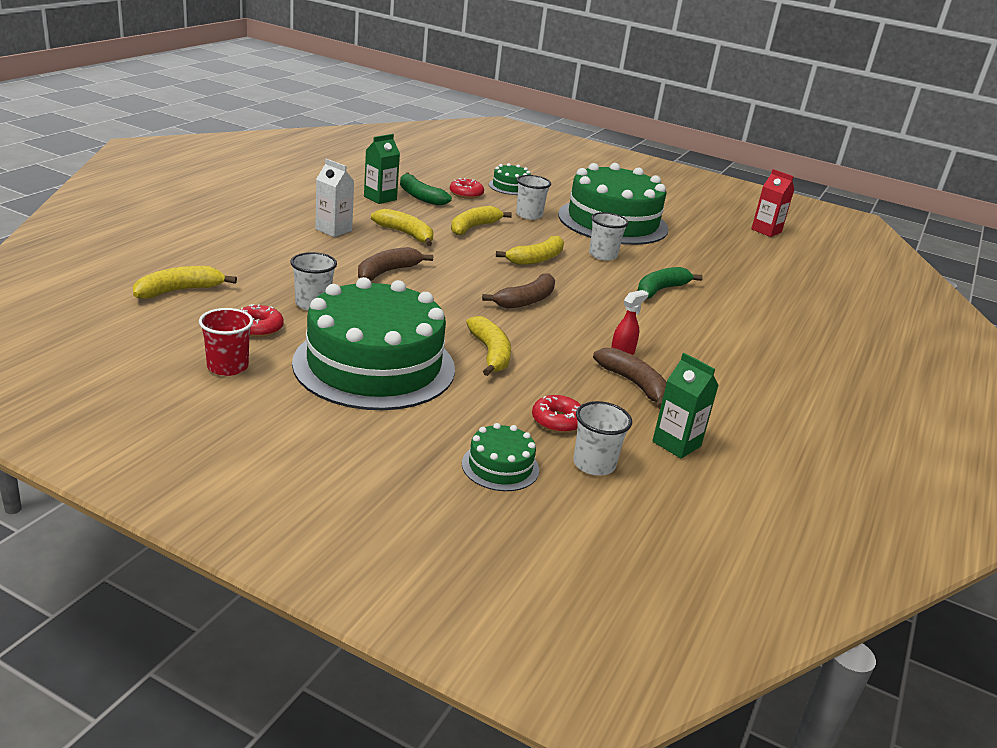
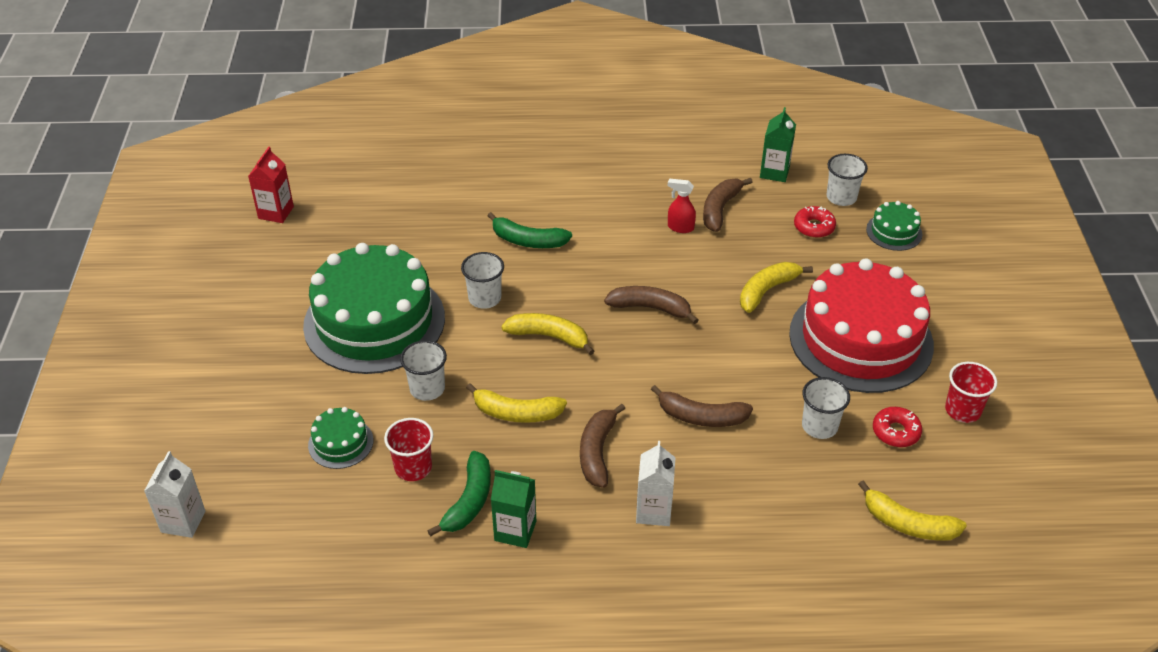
camera: 115 degrees left, 15 degrees up
(374, 365) = (861, 339): green cake -> red cake
(406, 234) = (597, 452): yellow banana -> brown banana
(466, 194) = (413, 467): red donut -> red cup
(498, 150) = (183, 521): none -> white carton

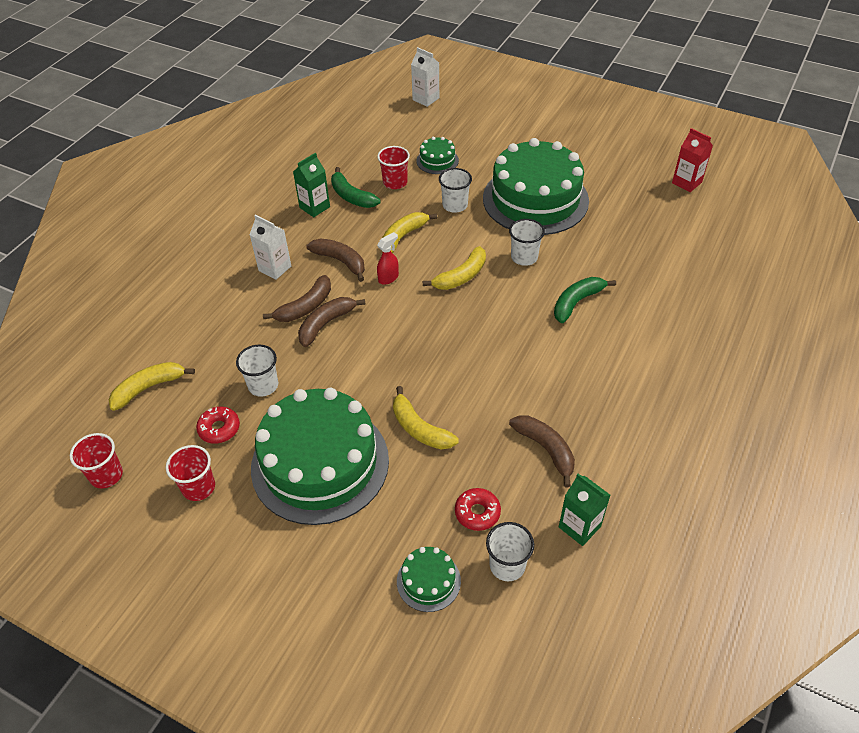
camera: 120 degrees right, 5 degrees up
(650, 308) = (451, 343): brown banana -> brown banana (305, 307)
(680, 227) = (537, 407): red spray bottle -> red spray bottle (388, 278)
(767, 290) = (419, 428): yellow banana -> yellow banana turned 150 degrees clockwise
(861, 339) = (320, 463): red cake -> green cake
(1021, 490) = (106, 475): none -> red cup

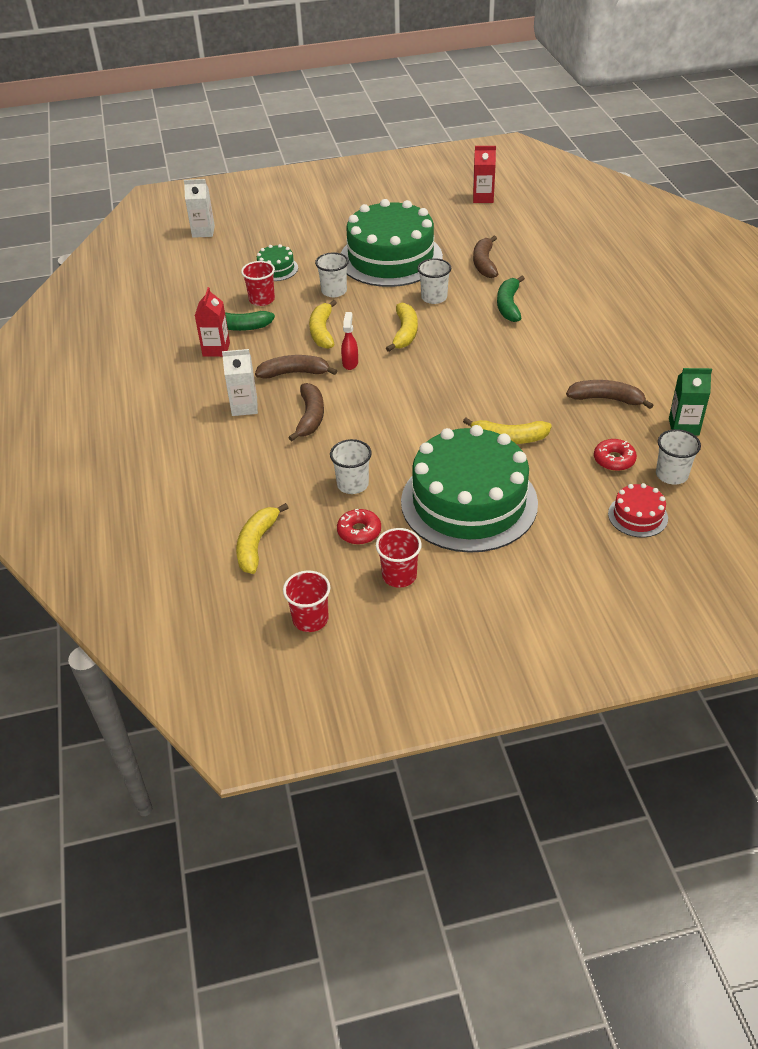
camera: 40 degrees left, 5 degrees down
(314, 207) = (216, 349): green carton -> red carton
(326, 324) = (344, 418): brown banana -> brown banana (484, 263)
(428, 581) = (637, 516): green cake -> red cake

